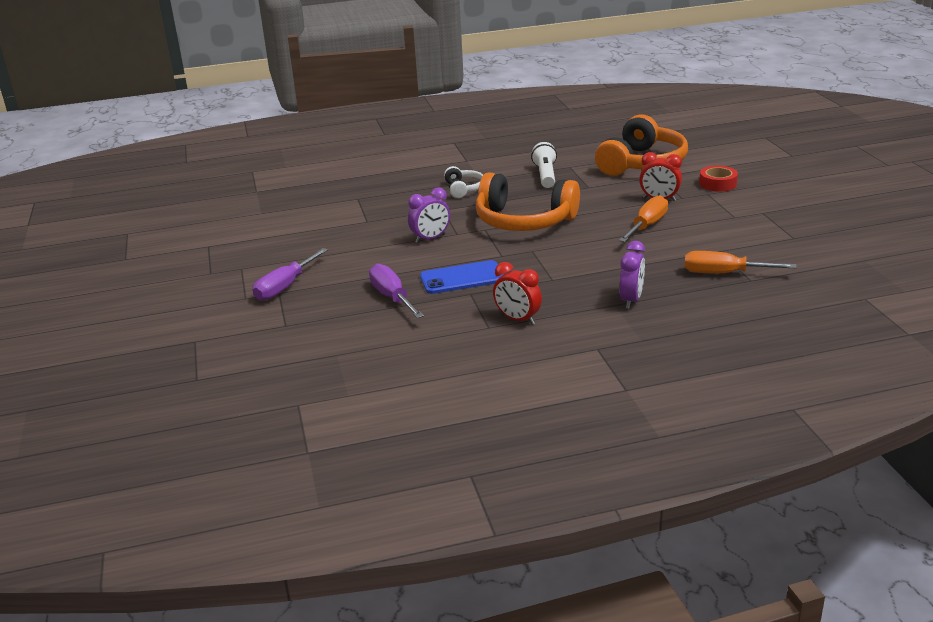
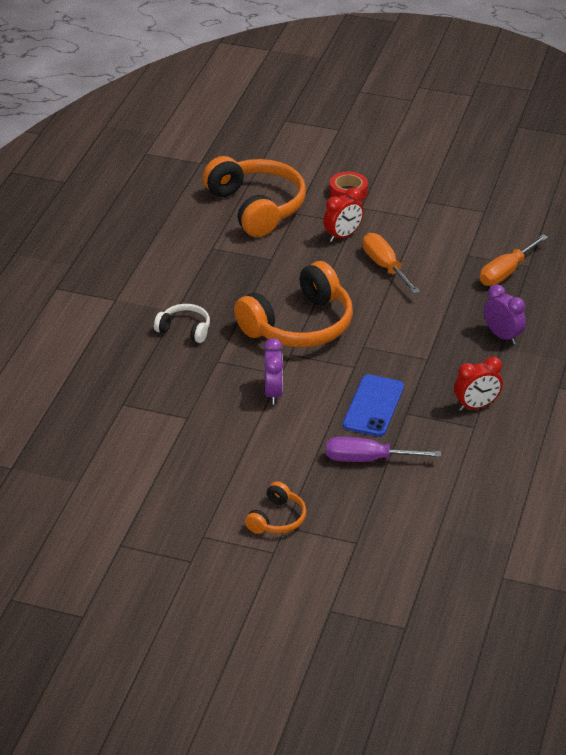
camera: 60 degrees left, 10 degrees up
(285, 287) = (277, 519): purple screwdriver -> orange headphones
(545, 175) = (215, 270): white flashlight -> none

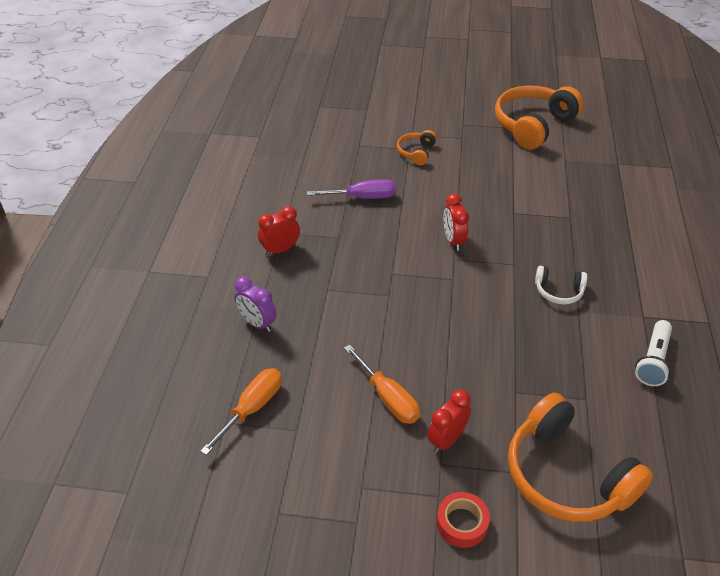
camera: 170 degrees right, 5 degrees up
(133, 266) = (653, 361): none -> white flashlight
(273, 393) = (453, 241): purple clock -> red clock
(299, 325) = (455, 310): orange headphones -> orange headphones (533, 125)
(373, 406) = (367, 239): blue phone -> none

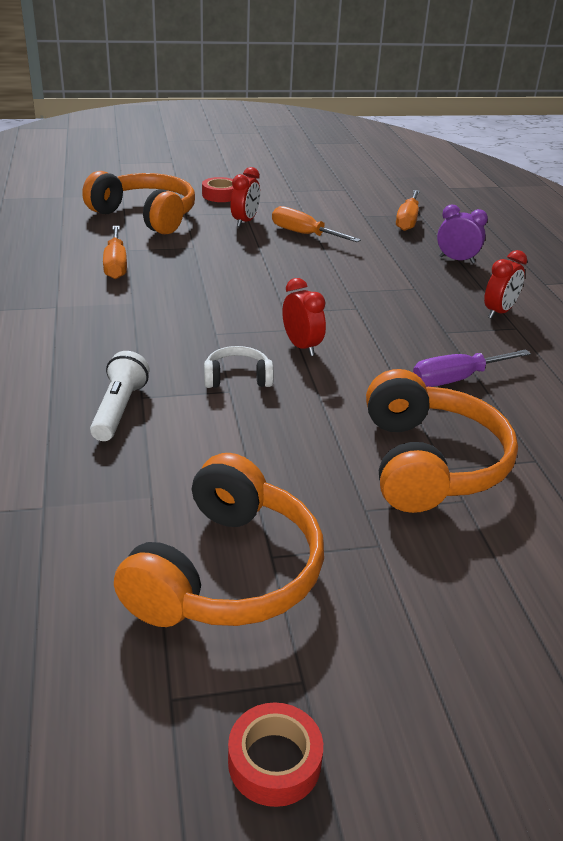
camera: 160 degrees right, 10 degrees down
(416, 152) = (429, 463): orange headphones -> orange headphones, size x2.08
(527, 78) = (274, 761): none -> red tape
(558, 291) = (156, 315): white headphones -> white headphones (237, 378)
(597, 371) = (116, 265): none -> orange screwdriver
(653, 361) = (55, 276): white flashlight -> white flashlight (119, 409)

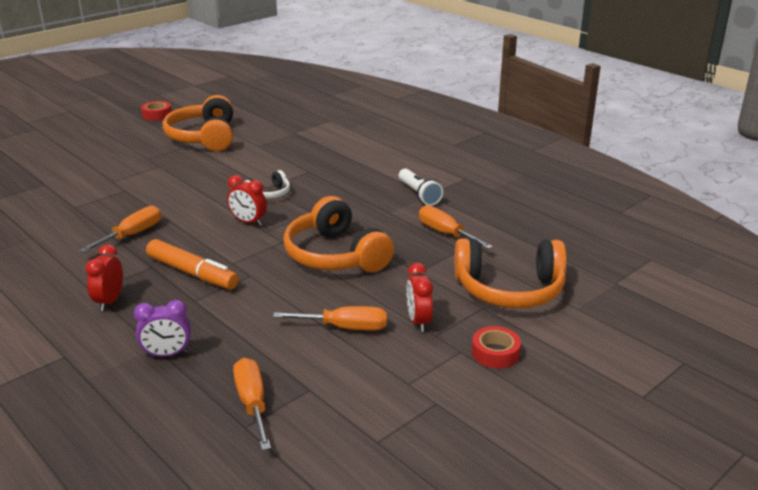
camera: 150 degrees right, 5 degrees down
(119, 409) = (311, 164): white flashlight -> white flashlight (419, 195)
(404, 311) = (192, 273): none -> orange marker
(429, 463) = (135, 189): orange headphones -> orange headphones (335, 255)
(456, 379) = (132, 235): purple screwdriver -> orange screwdriver

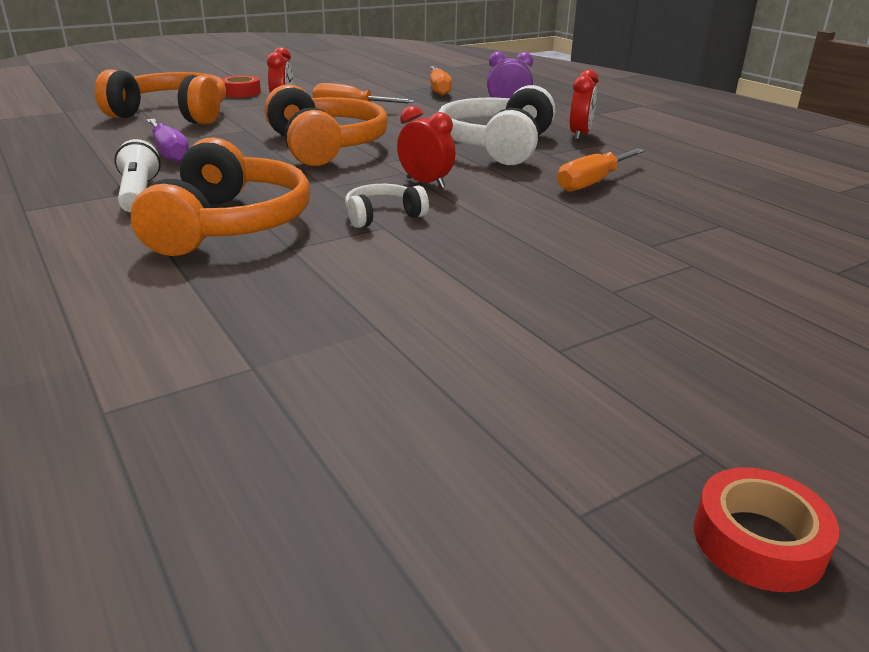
camera: 170 degrees left, 0 degrees up
(192, 273) = (497, 146): orange marker -> white headphones
(204, 137) = (526, 375): orange headphones -> orange headphones (229, 225)
(446, 233) = (169, 152): orange screwdriver -> purple screwdriver

